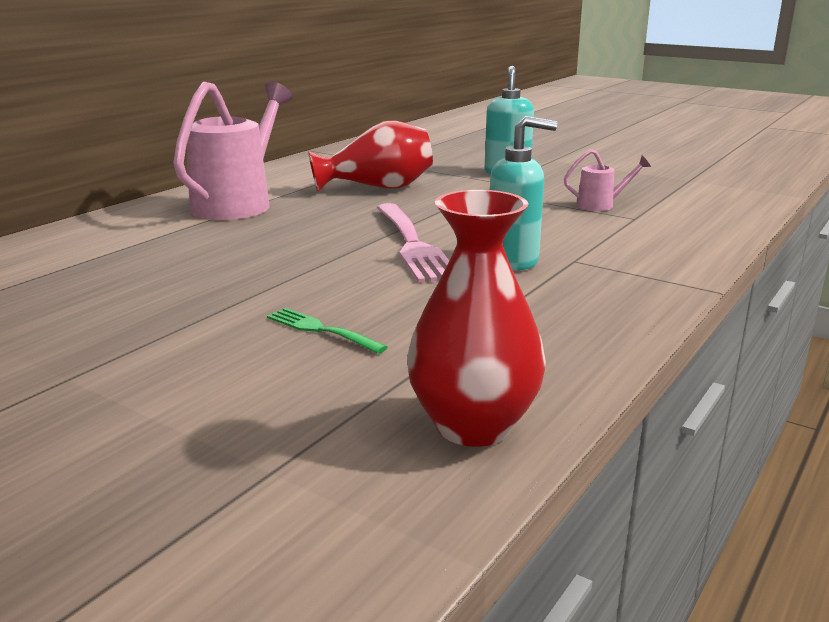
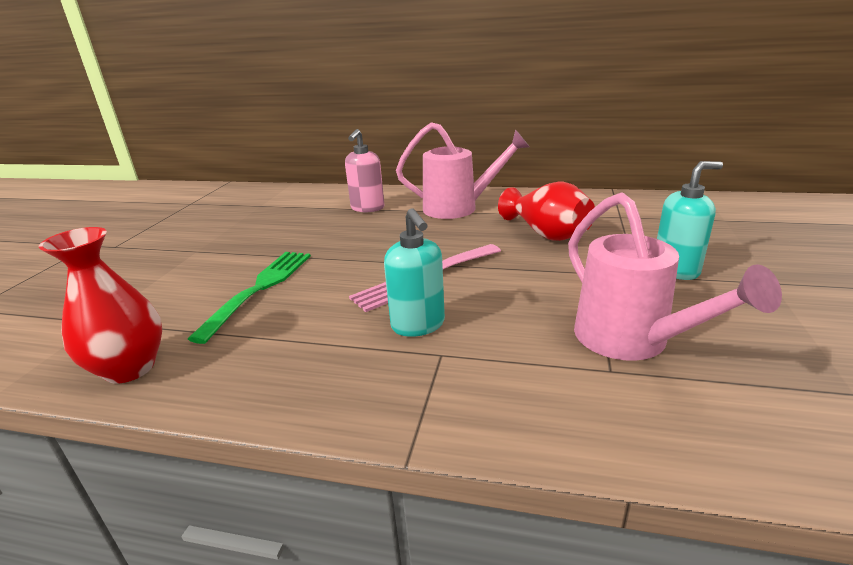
camera: 70 degrees right, 5 degrees up
(132, 243) = (367, 208): none -> pink soap dispenser
(322, 330) = (259, 289): green fork -> green fork, size x1.95
(601, 205) = (631, 341): pink watering can -> pink watering can, size x2.18

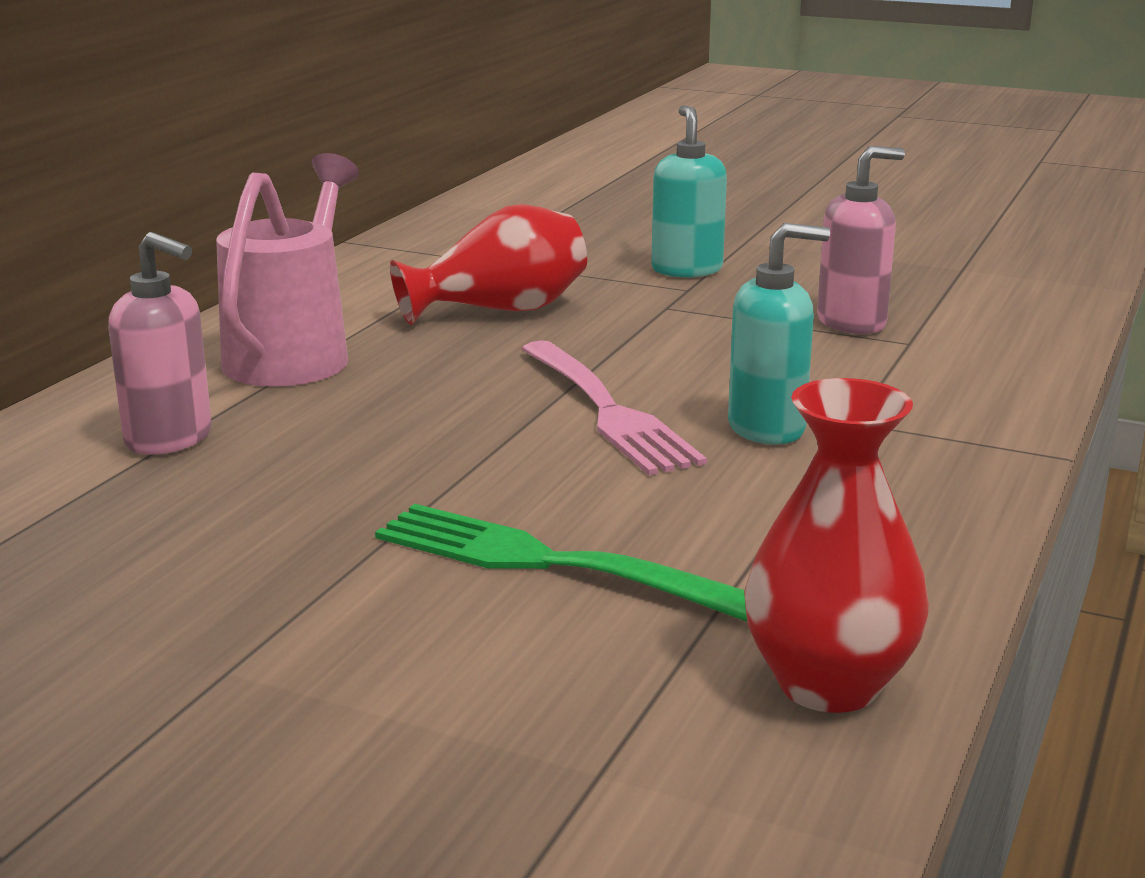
camera: 80 degrees left, 5 degrees down
(631, 341) = (852, 323): pink watering can -> pink soap dispenser

